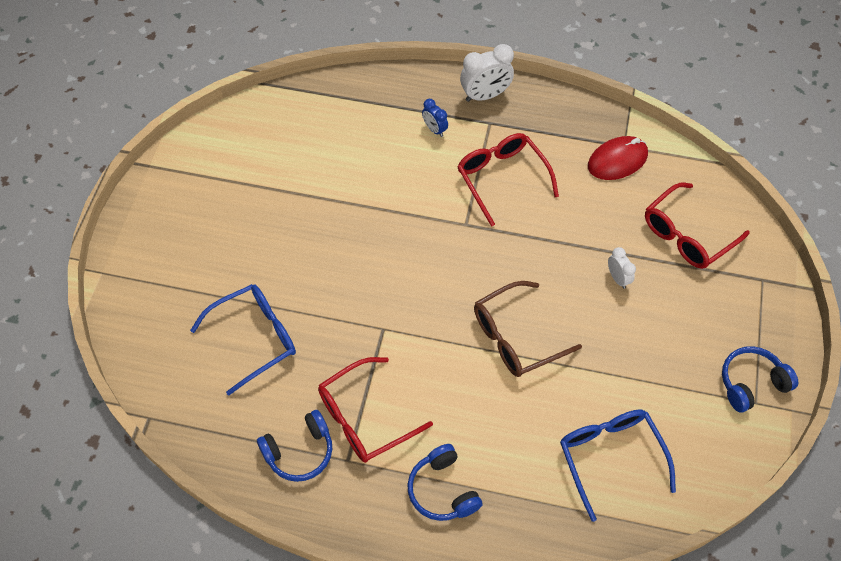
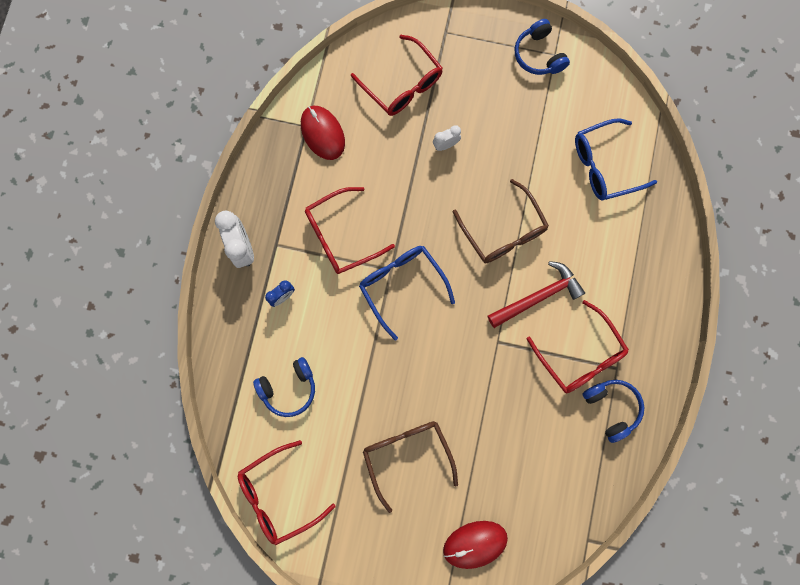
camera: 90 degrees left, 20 degrees up
(162, 302) = (475, 544): none -> red mouse
(234, 130) = (278, 495): none -> red glasses
(255, 338) = (510, 454): blue glasses -> blue glasses (402, 286)
(262, 239) = (407, 455): none -> brown glasses
(437, 374) = (538, 296): none -> red hammer
(443, 490) = (637, 293): blue headphones -> blue headphones (289, 388)

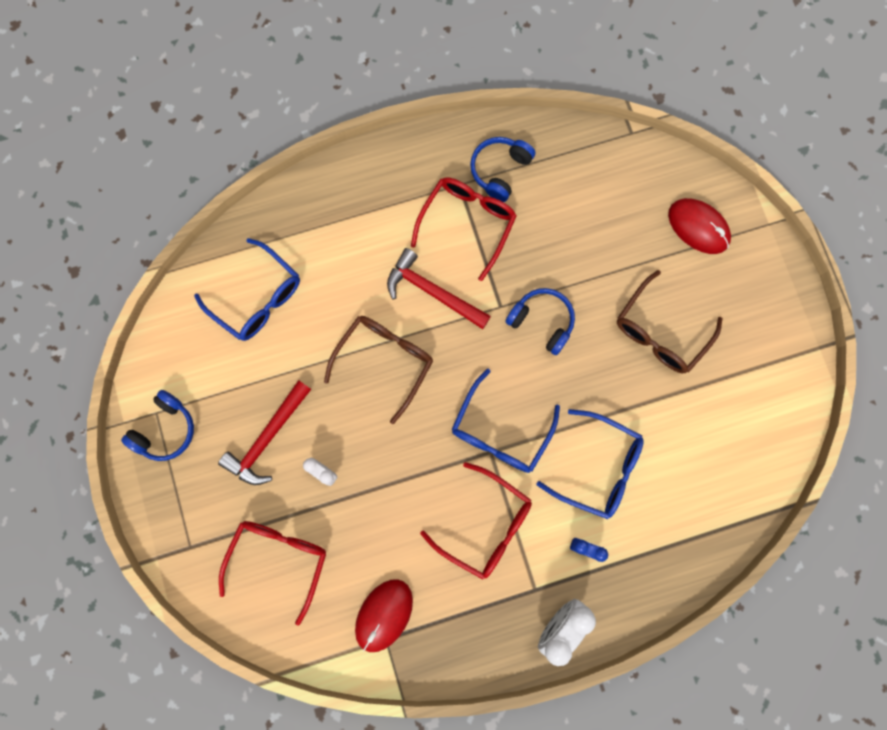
camera: 120 degrees left, 0 degrees up
(278, 495) = (774, 432): red glasses -> none
(289, 388) = (670, 484): blue headphones -> blue headphones (542, 322)
(333, 342) = (598, 467): none -> blue glasses
(492, 119) = (267, 438): none -> red hammer

